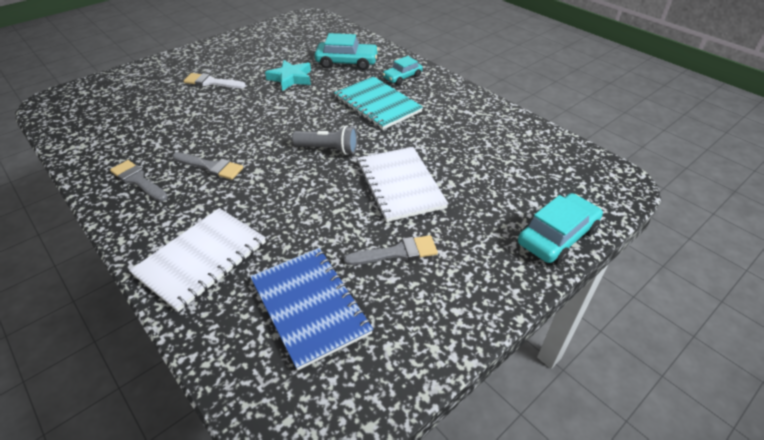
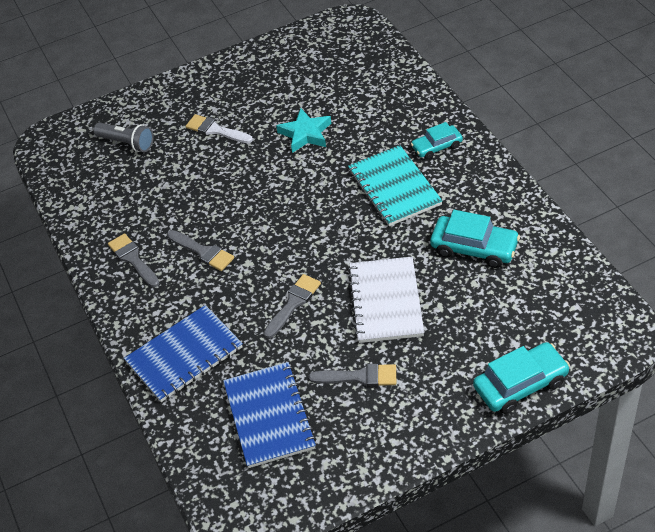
camera: 20 degrees right, 5 degrees up
(202, 259) = (184, 355): white notebook -> blue notebook
(310, 197) = (293, 303): none -> grey brush
(328, 149) = (324, 245): grey flashlight -> grey flashlight (127, 143)
(347, 62) = (377, 114): turquoise car -> turquoise car (474, 248)

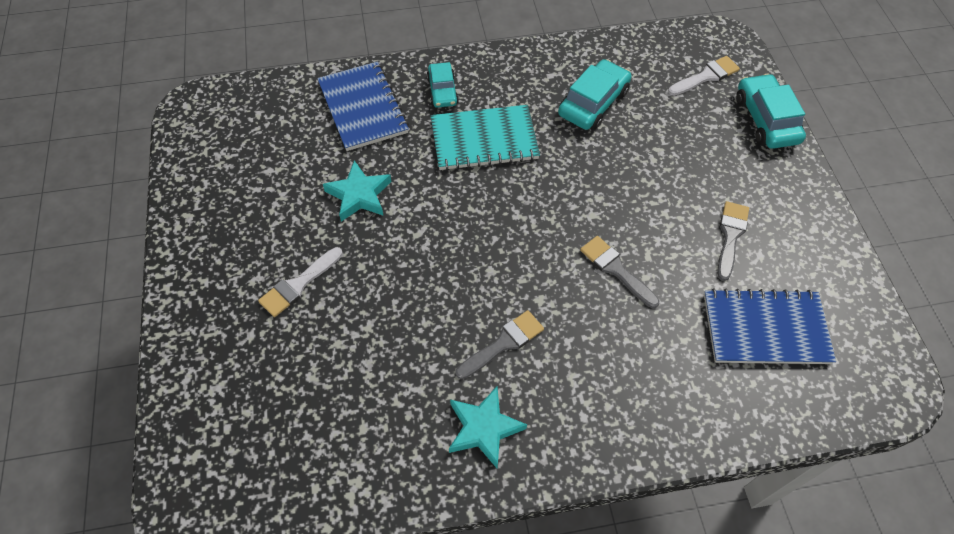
camera: 80 degrees left, 10 degrees up
(127, 143) = (261, 397): grey flashlight -> none
(133, 259) = (484, 428): grey brush -> turquoise star
(184, 355) = (660, 397): blue notebook -> blue notebook (363, 108)
(385, 301) = (639, 189): white notebook -> none
(557, 326) = (706, 76): none -> white brush

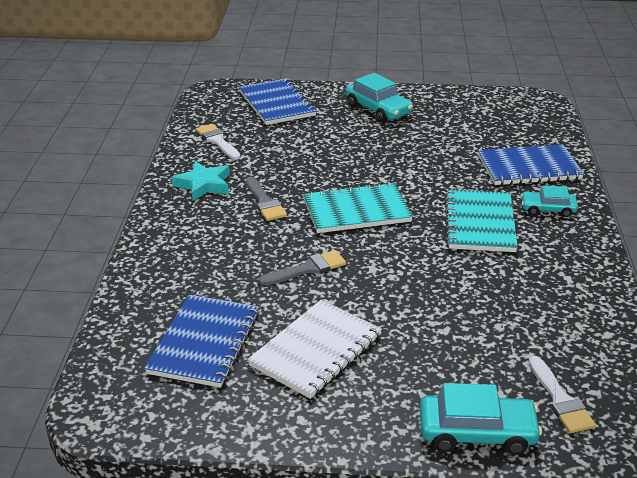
camera: 105 degrees right, 25 degrees down
(230, 400) = (277, 104): none -> blue notebook
(298, 284) = (354, 129): white brush -> white brush (217, 141)
(359, 195) = (430, 158): turquoise star -> none
(493, 246) = (356, 211): none -> turquoise notebook
(593, 103) = (521, 298): turquoise car -> turquoise car (378, 109)
(730, 236) = (316, 350): grey brush -> white notebook

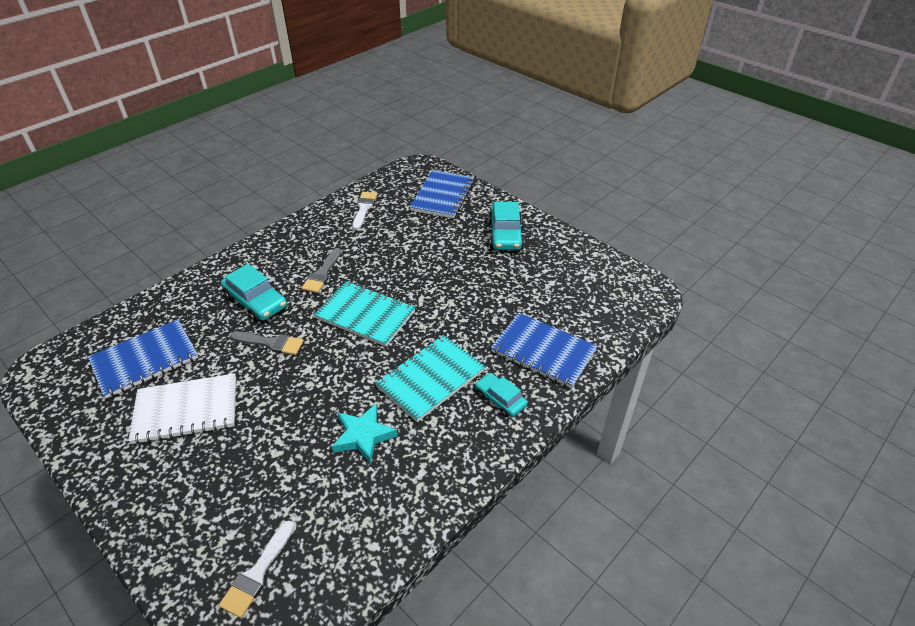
camera: 40 degrees right, 10 degrees up
(203, 185) = (308, 239): turquoise star -> turquoise star (363, 436)
(477, 433) = (172, 552): turquoise car -> turquoise car (256, 301)

